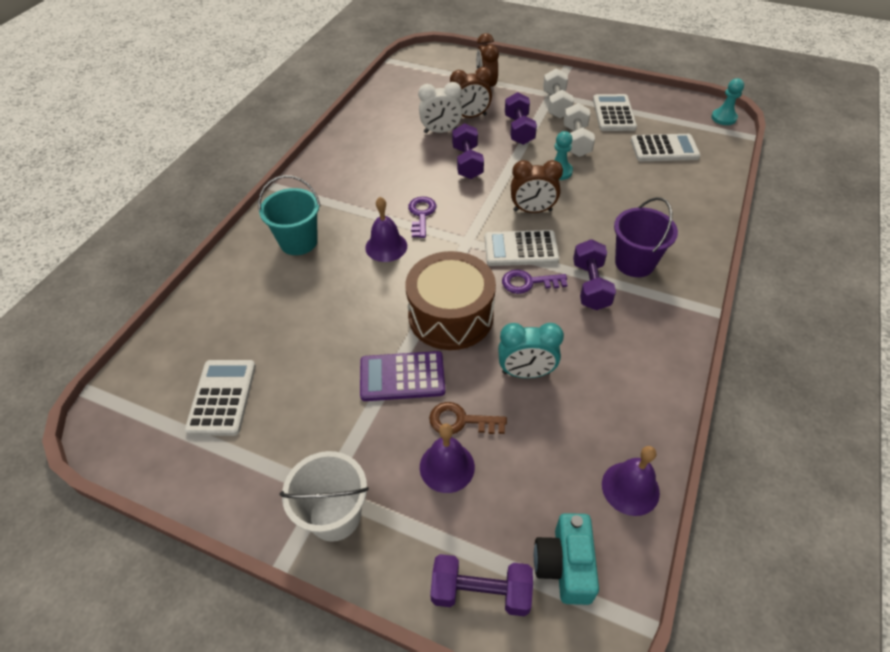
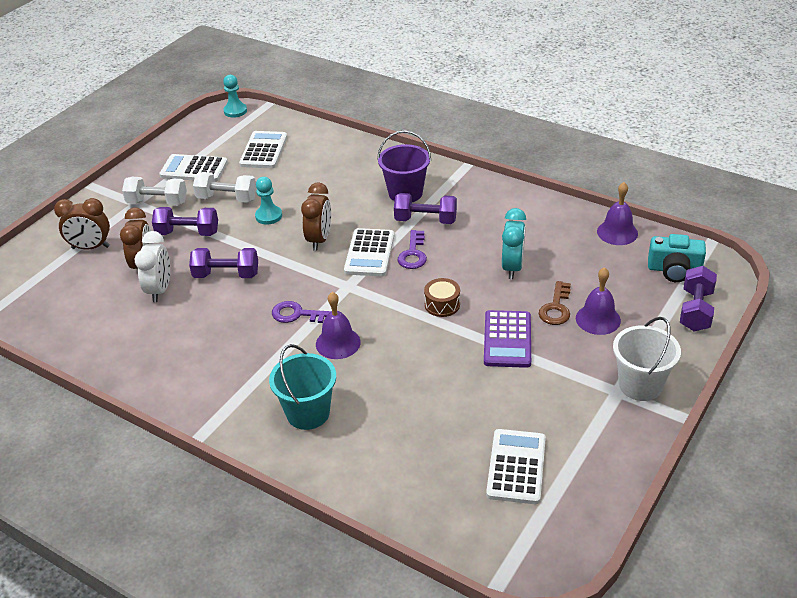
camera: 80 degrees left, 10 degrees down
(222, 397) = (516, 467): white calculator -> white calculator turned 90 degrees clockwise
(451, 315) = (442, 304): brown drum -> brown drum, size x0.44

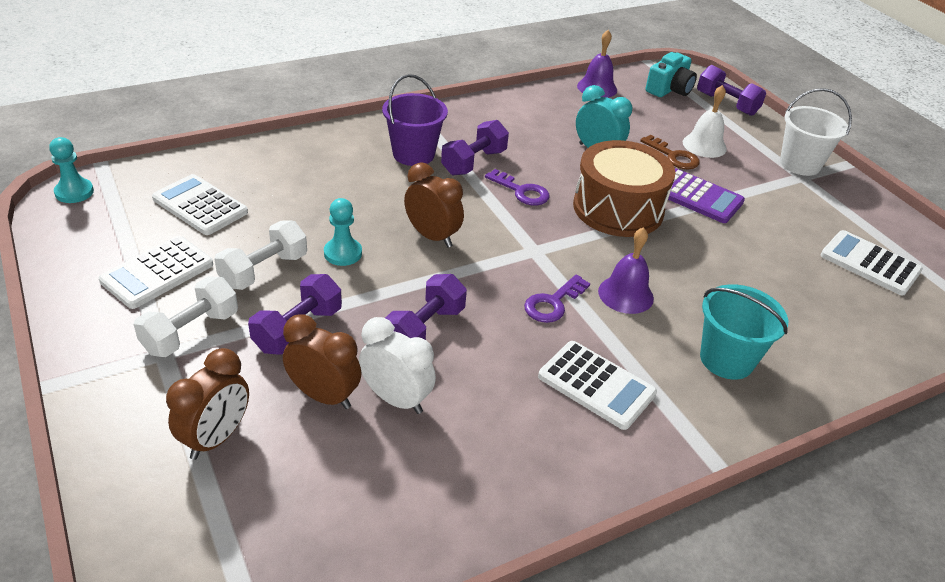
camera: 65 degrees left, 0 degrees up
(369, 253) = (492, 215): white calculator -> white calculator (596, 385)
(442, 304) = (618, 208): brown drum -> brown drum, size x2.25
(598, 319) = (704, 145): purple bell -> white bell

